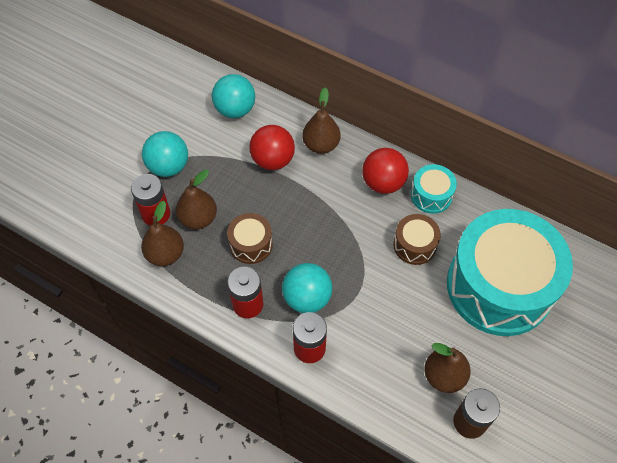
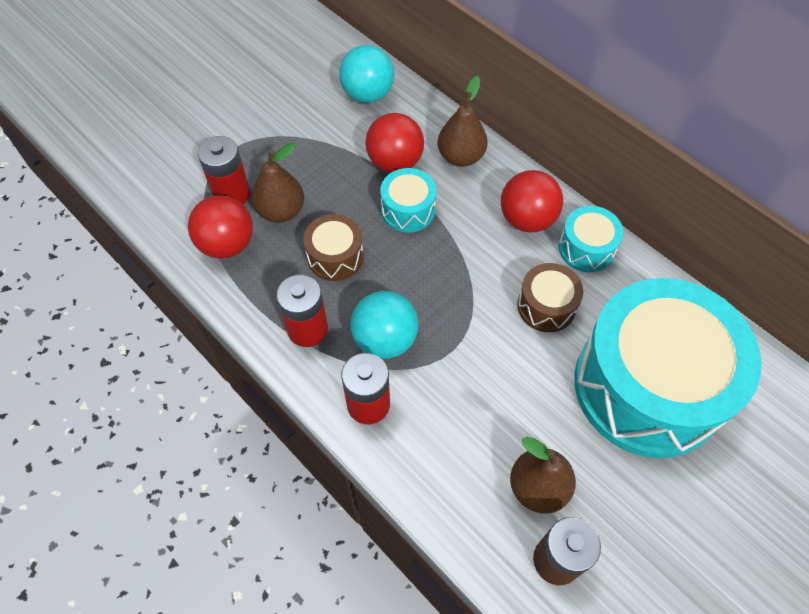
camera: 15 degrees right, 0 degrees up
(165, 254) = (227, 244): brown pear -> red ball
(168, 166) = (266, 143): turquoise ball -> none
(294, 196) = (408, 210): none -> turquoise drum

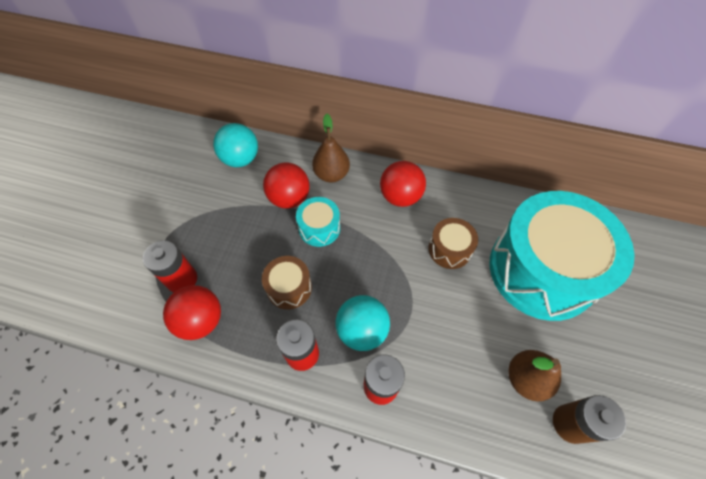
camera: 30 degrees left, 0 degrees up
(281, 211) = (228, 273): brown pear -> none
(586, 248) = (448, 198): turquoise drum -> none

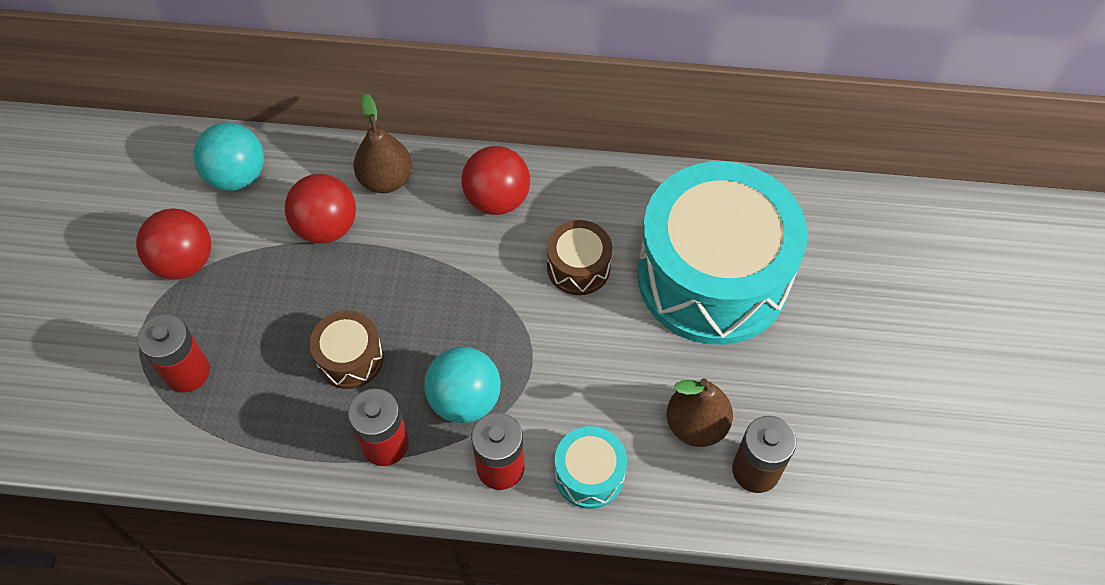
camera: 10 degrees left, 0 degrees up
(201, 320) = (229, 424): red ball -> red ball (184, 262)
(319, 228) = (380, 265): turquoise drum -> turquoise drum (589, 474)

